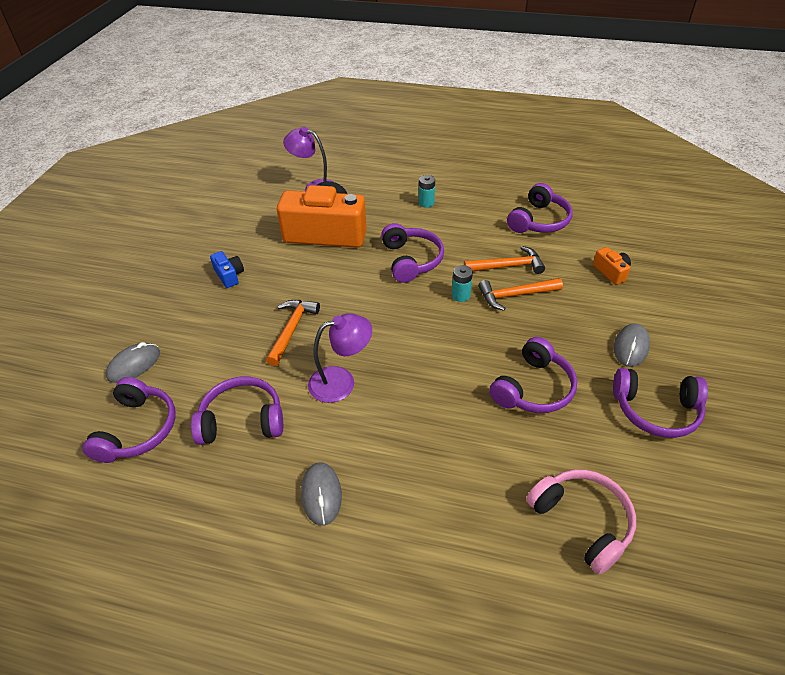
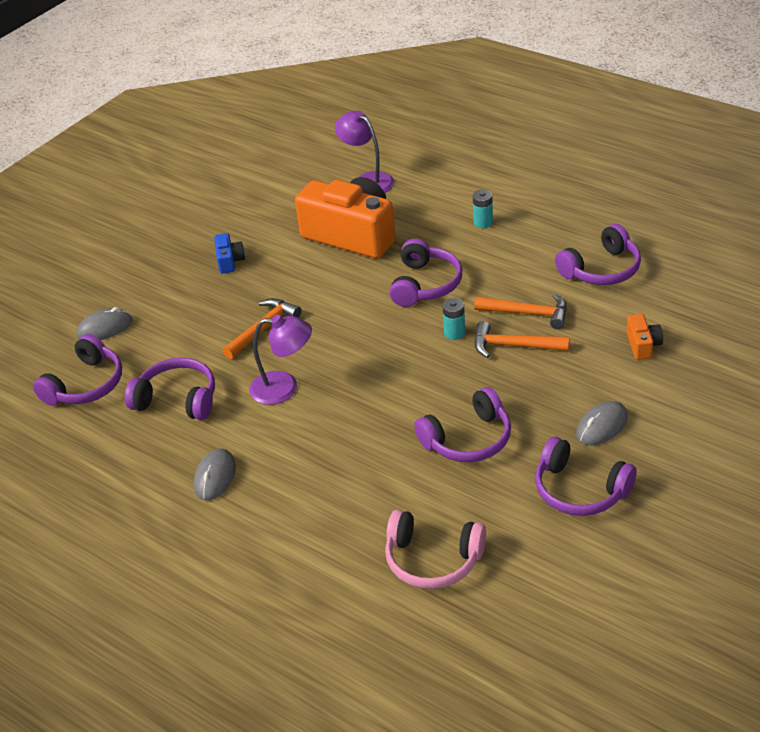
camera: 25 degrees right, 5 degrees down
(582, 521) = (432, 560): pink headphones -> pink headphones turned 120 degrees clockwise

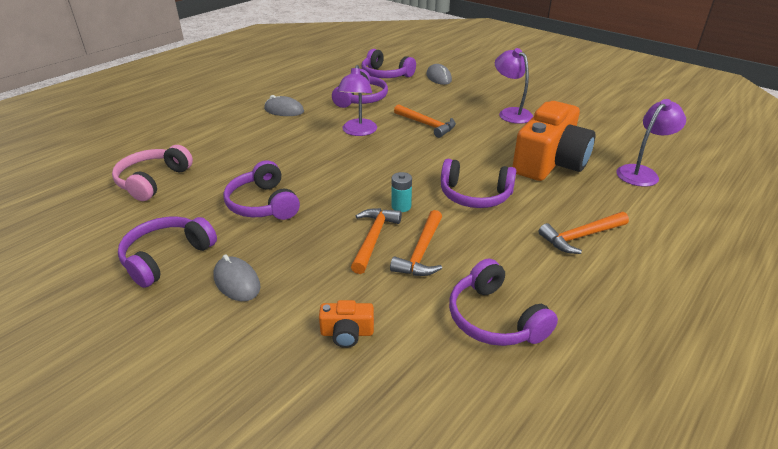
camera: 90 degrees right, 5 degrees down
(229, 261) = (510, 113): blue camera -> purple lamp
(483, 222) = (581, 236): turquoise battery -> orange hammer

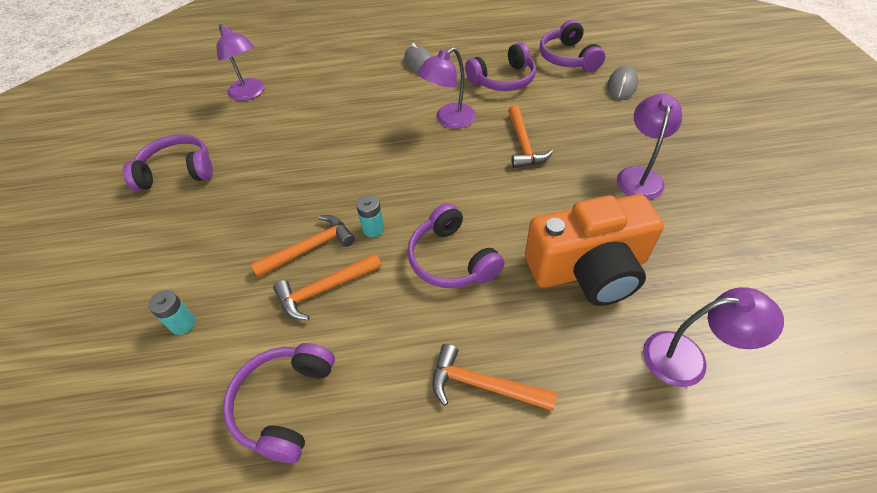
camera: 45 degrees right, 15 degrees up
(153, 181) = (249, 94): pink headphones -> purple lamp
(237, 282) = (184, 223): grey mouse -> none
(263, 204) = (284, 159): purple headphones -> none
(347, 333) = (183, 324): orange camera -> turquoise battery

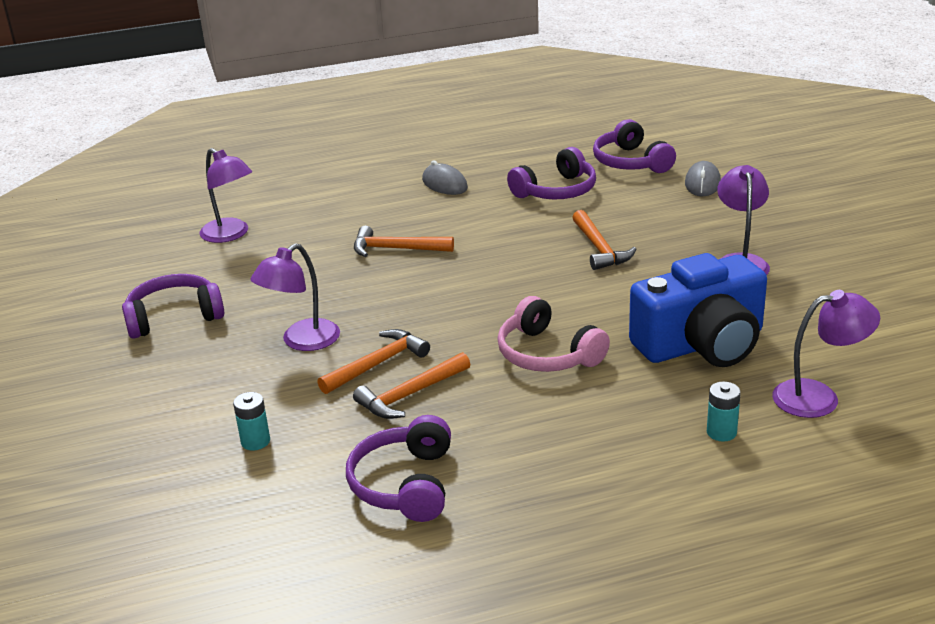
camera: 10 degrees left, 20 degrees down
(373, 229) = (446, 340): turquoise battery -> turquoise battery (721, 432)
(449, 120) = (501, 235): purple lamp -> purple lamp (302, 341)
(451, 259) = (547, 354): purple headphones -> pink headphones
(483, 385) = (614, 443): orange hammer -> orange hammer (396, 249)
(588, 269) = (702, 344): orange camera -> blue camera

